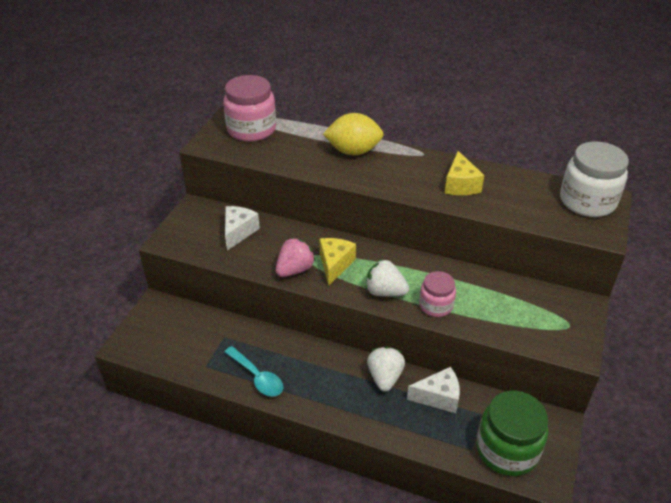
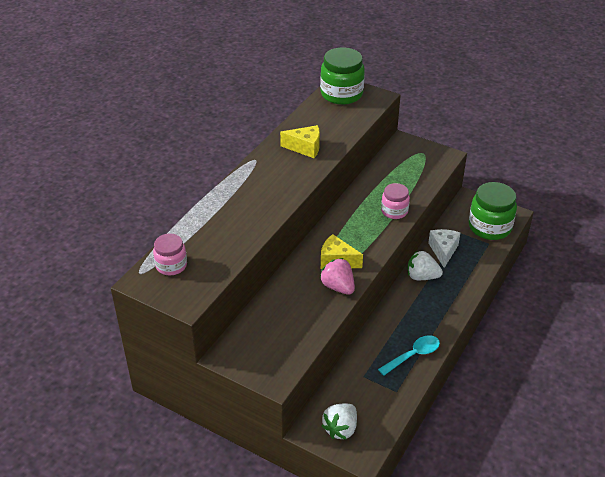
camera: 80 degrees left, 0 degrees up
(238, 232) = (276, 322): white cheese -> none
(251, 129) = (171, 265): pink jar -> pink jar, size x0.59
(353, 151) = (237, 200): yellow lemon -> none
(385, 292) = (375, 236): white strawberry -> white strawberry (340, 429)
(587, 201) = (341, 94): white jar -> green jar

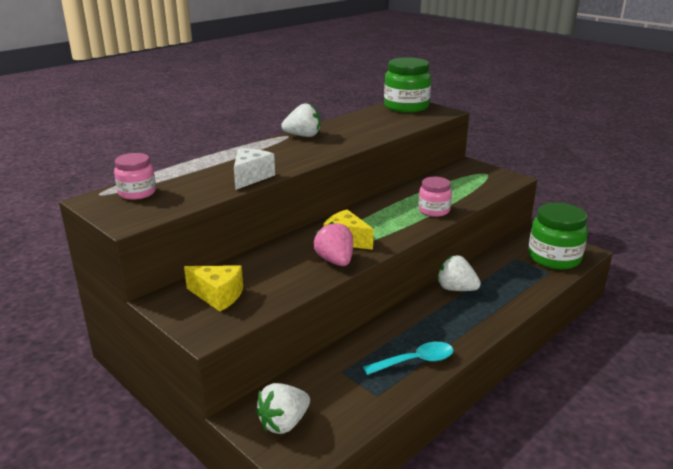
camera: 15 degrees right, 15 degrees down
(269, 158) = (303, 136): none -> white strawberry
(305, 148) = (346, 133): yellow cheese -> yellow cheese (218, 296)
(443, 251) = (490, 271): white cheese -> white cheese (251, 177)

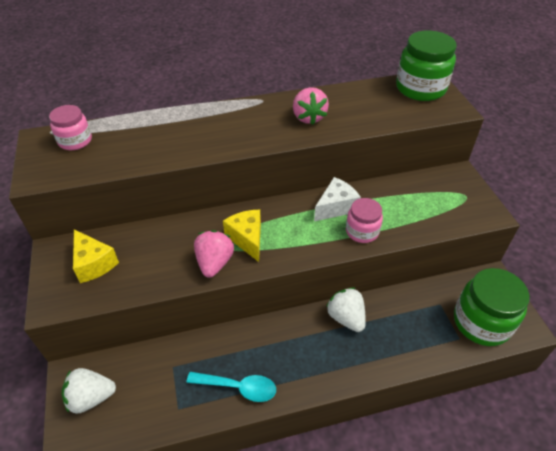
camera: 30 degrees right, 20 degrees up
(251, 177) = (176, 152): white cheese -> white cheese (336, 207)
(303, 136) = (275, 105): white strawberry -> none
(340, 136) = (308, 117): none -> pink strawberry

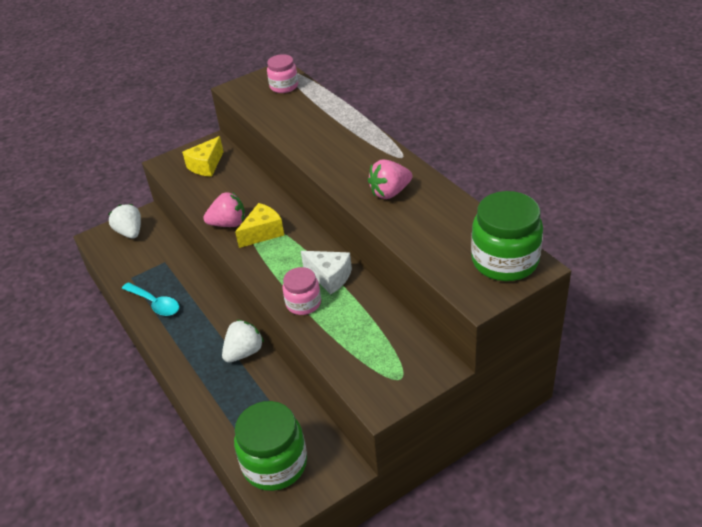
camera: 75 degrees right, 5 degrees down
(238, 387) = (155, 304): turquoise spoon -> turquoise spoon turned 45 degrees counterclockwise

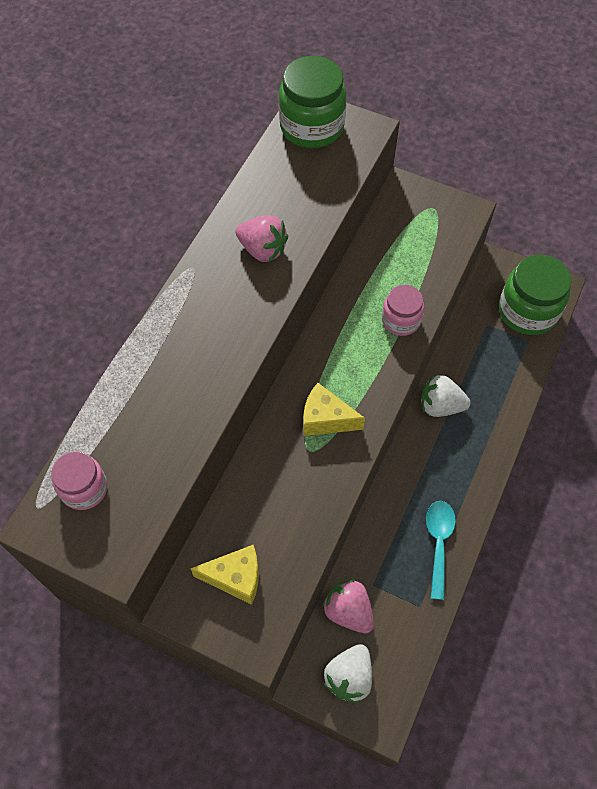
camera: 125 degrees left, 20 degrees up
(228, 224) = (331, 467): pink strawberry -> pink strawberry (348, 611)
(329, 277) = (353, 317): white cheese -> none

